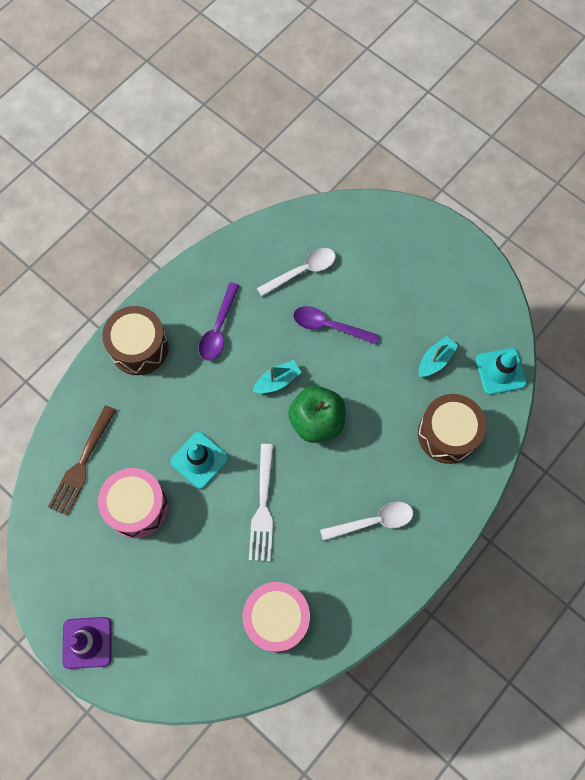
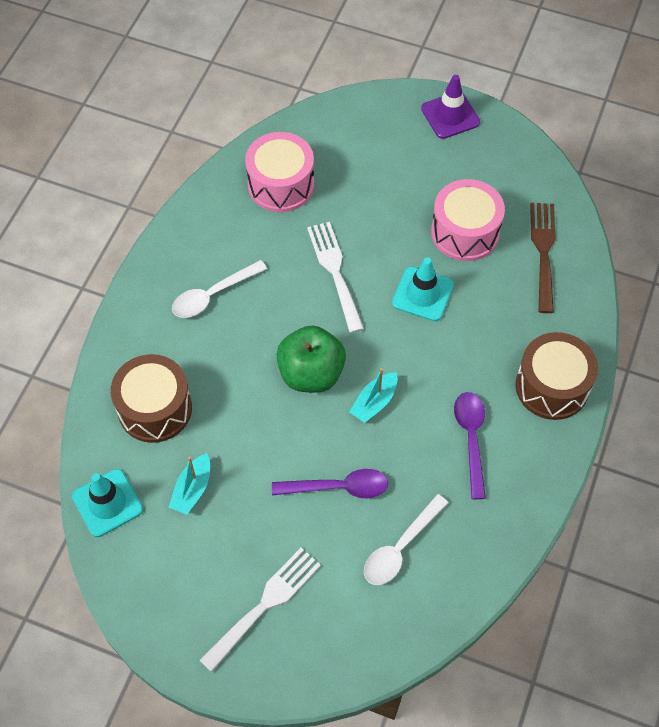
camera: 160 degrees right, 10 degrees down
(407, 265) = (265, 604): none -> white fork

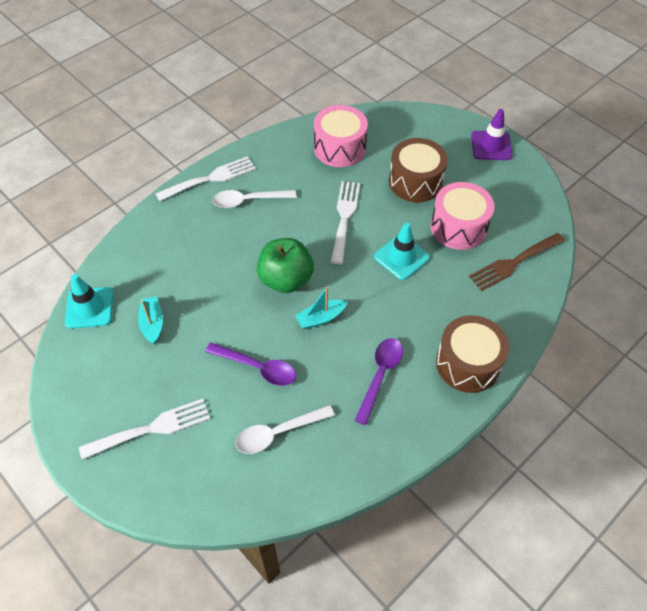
camera: 25 degrees right, 5 degrees down
(150, 284) = (210, 178): none -> white fork
(155, 408) = (162, 259): brown drum -> brown drum (415, 182)
(192, 489) = (152, 323): turquoise boat -> turquoise boat turned 120 degrees clockwise
(543, 251) = (514, 263): brown fork -> brown fork turned 150 degrees counterclockwise

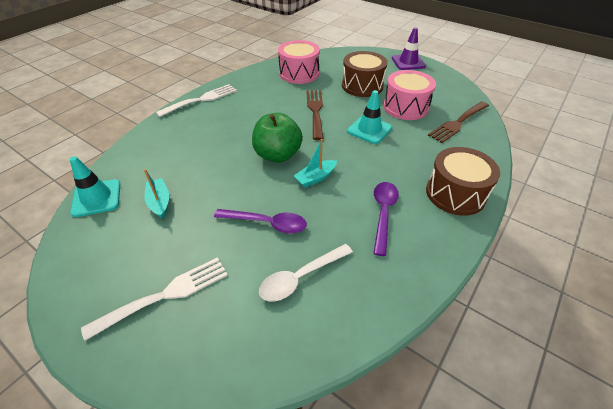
camera: 10 degrees left, 10 degrees down
(248, 201) = (234, 109): white spoon -> none
(344, 218) = (315, 111): white fork -> brown fork

